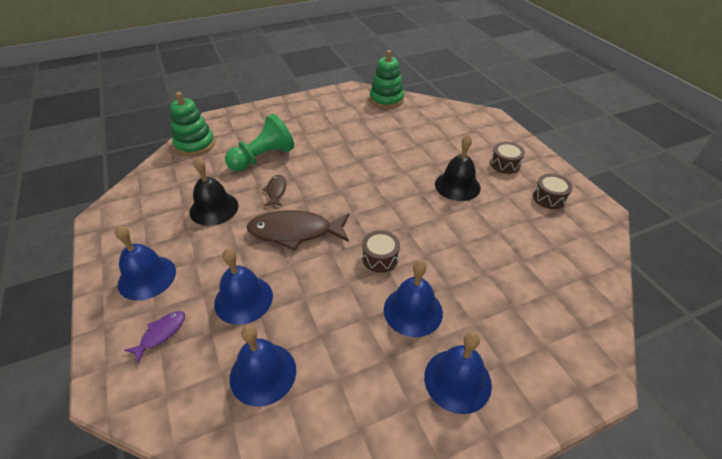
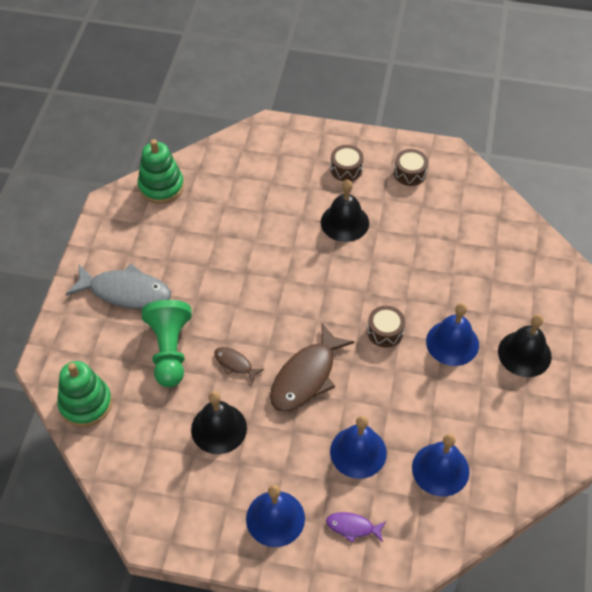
camera: 55 degrees left, 10 degrees up
(161, 334) = (353, 527): purple fish -> purple fish turned 60 degrees counterclockwise
(293, 122) = (125, 292): none -> grey fish
(457, 380) = (524, 354): blue bell -> black bell

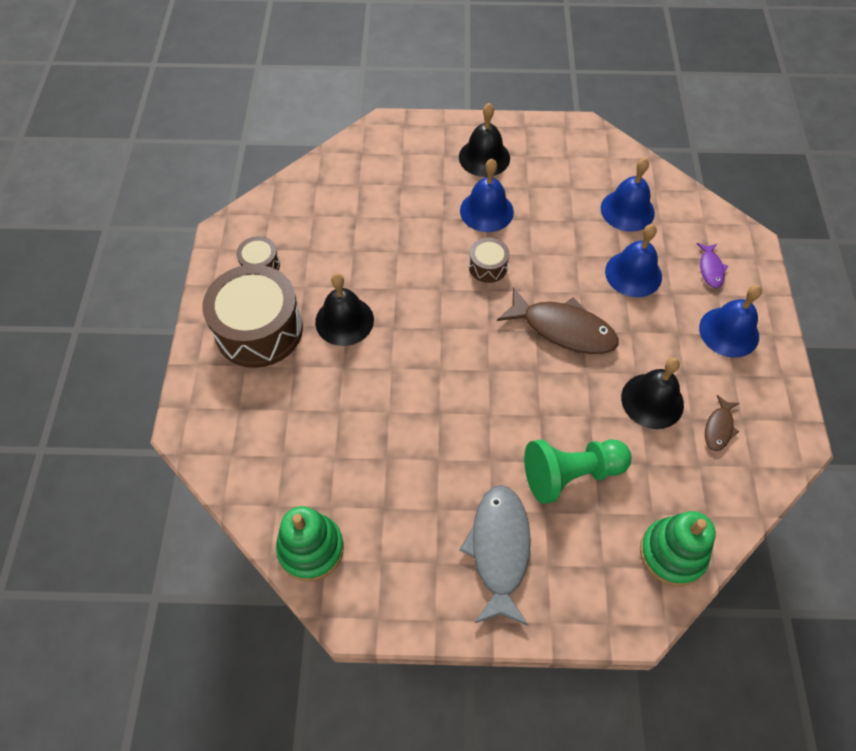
camera: 100 degrees left, 5 degrees up
(235, 364) = (568, 400): brown fish -> brown fish (719, 428)
(346, 169) = (259, 329): brown drum -> brown drum, size x2.14

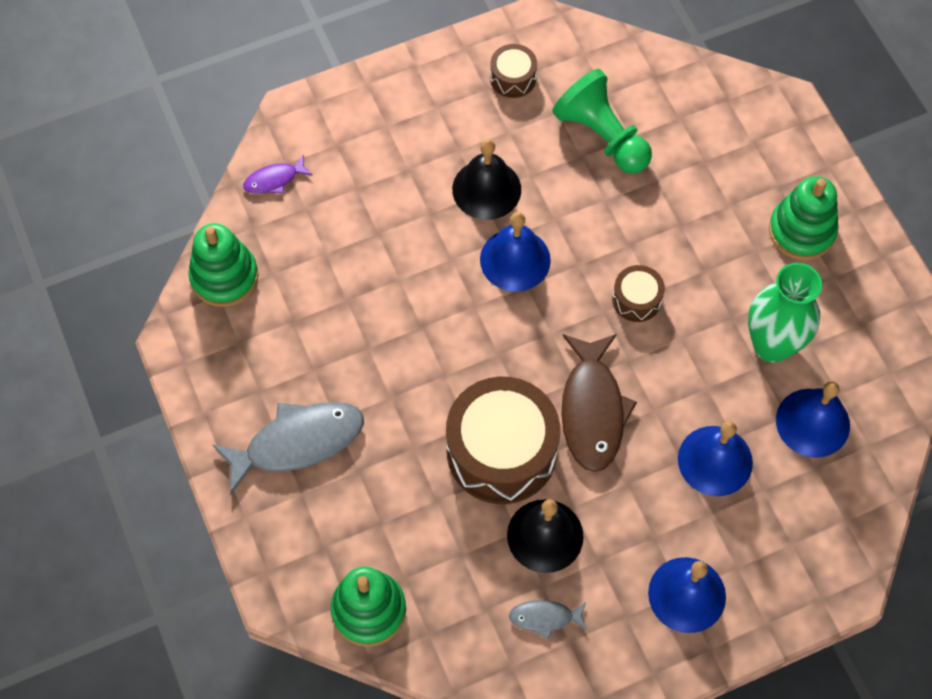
camera: 65 degrees right, 5 degrees up
(259, 329) = (434, 117): brown drum -> brown drum (501, 451)
(484, 157) = (801, 231): black bell -> green stacking toy
(486, 211) = (718, 266): blue bell -> blue bell (515, 259)
(560, 207) = (772, 345): none -> green vase
(571, 474) = (412, 481): green pawn -> green pawn (602, 136)
(710, 269) = (773, 548): purple fish -> purple fish (274, 180)
(719, 428) = (545, 617): brown fish -> grey fish

